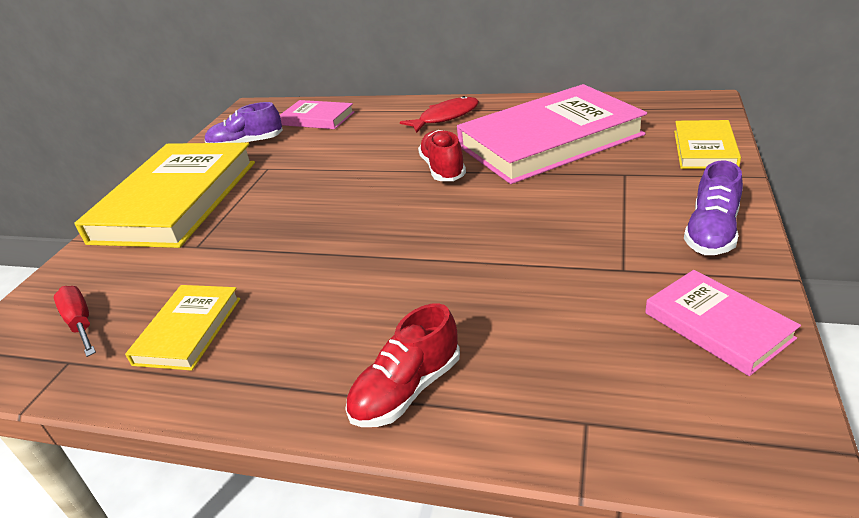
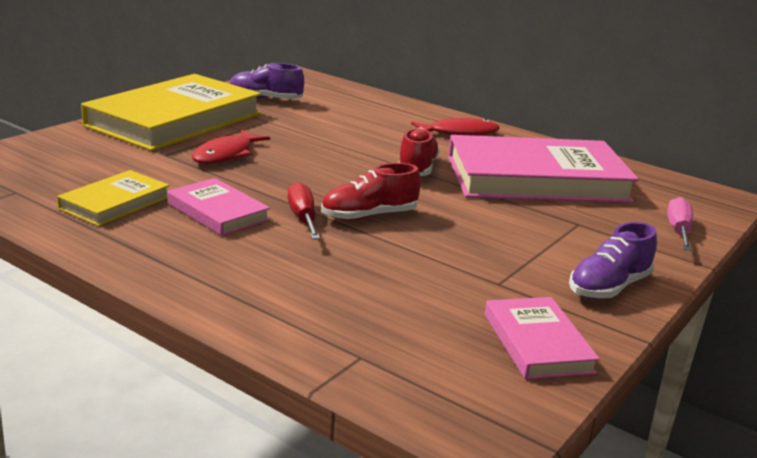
camera: 15 degrees right, 10 degrees down
(81, 323) = (42, 172): red screwdriver -> red screwdriver (303, 218)
(257, 222) = (226, 155): none -> red fish
(317, 118) = (343, 99): pink book -> pink book (218, 212)
(407, 390) = (244, 291): red shoe -> red shoe (369, 216)
(704, 149) = (678, 231): yellow book -> pink screwdriver

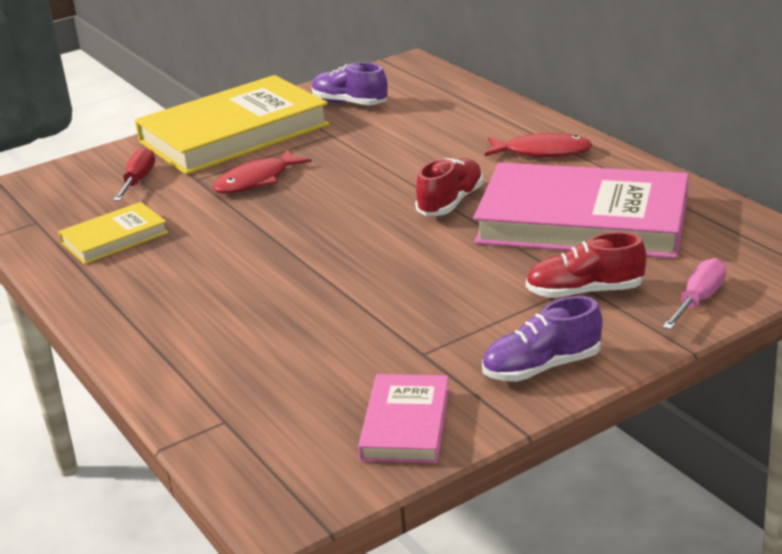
camera: 25 degrees right, 5 degrees up
(218, 212) = (202, 252): pink book -> none
(303, 218) = (280, 263): red screwdriver -> red screwdriver (138, 180)
(369, 216) = (349, 264): red shoe -> red shoe (584, 292)

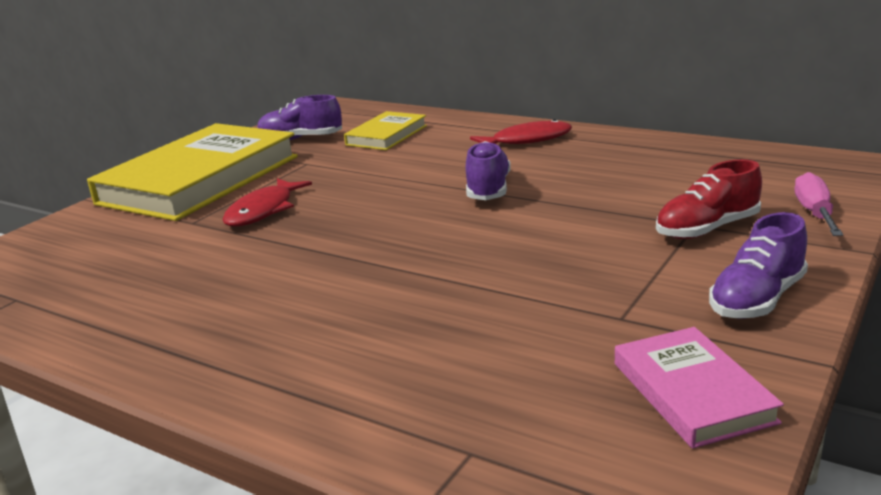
camera: 25 degrees left, 5 degrees down
(114, 238) = (136, 293): yellow book -> yellow book (387, 135)
(138, 180) = (122, 236): red screwdriver -> none
(450, 202) = (488, 189): red shoe -> purple shoe
(582, 221) = (629, 179): pink book -> none

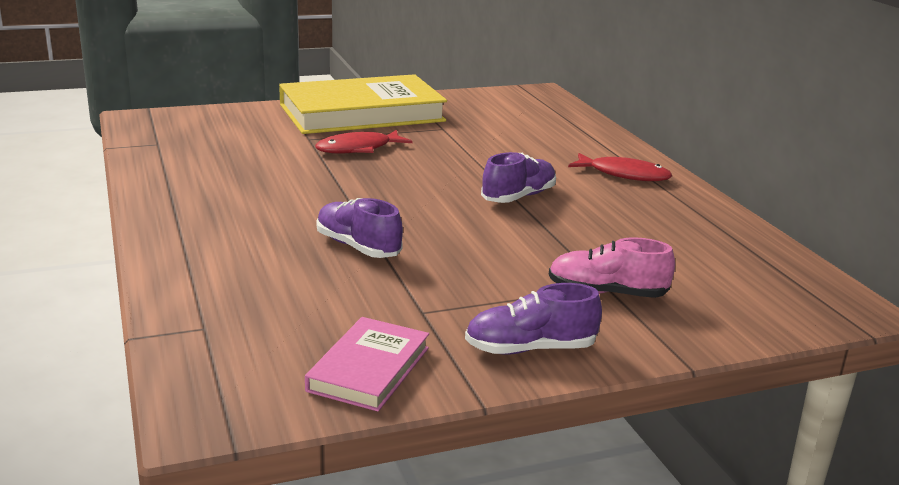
camera: 35 degrees right, 0 degrees up
(301, 139) = (472, 109): purple shoe -> purple shoe (358, 247)
(387, 135) = (533, 130): yellow book -> none
(707, 229) = (607, 293): red shoe -> pink shoe
(814, 213) = (719, 324): pink screwdriver -> none

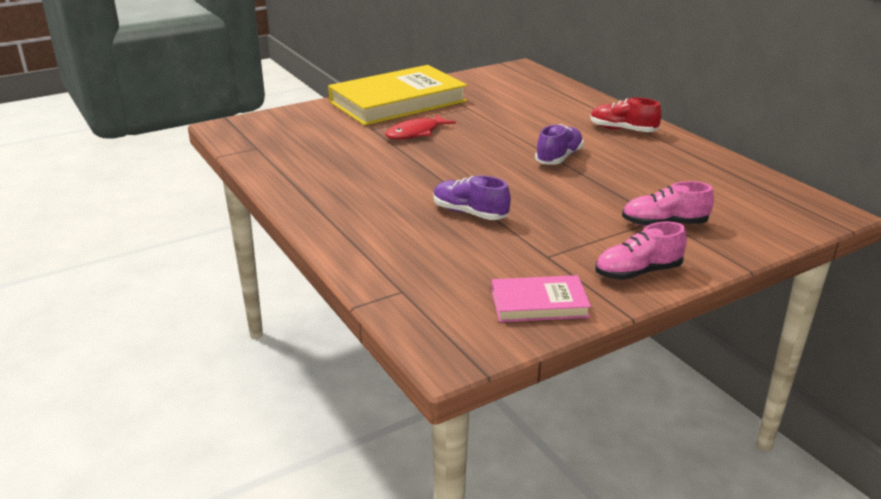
camera: 10 degrees left, 5 degrees up
(369, 369) = (539, 303): pink book -> pink book turned 75 degrees clockwise
(530, 349) = (638, 272): purple shoe -> pink shoe
(624, 174) = (622, 130): red fish -> red shoe

